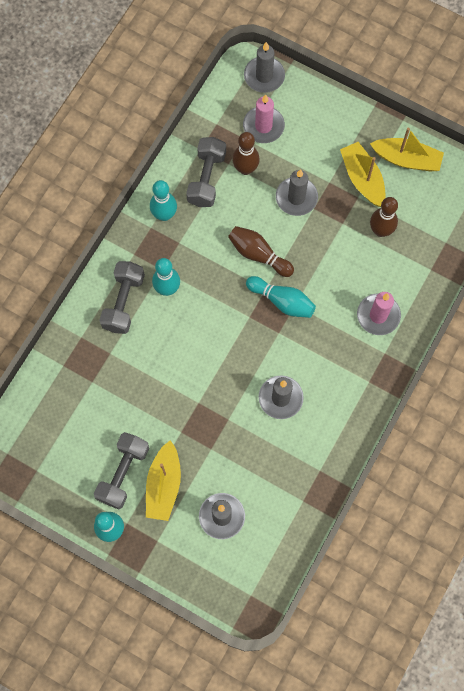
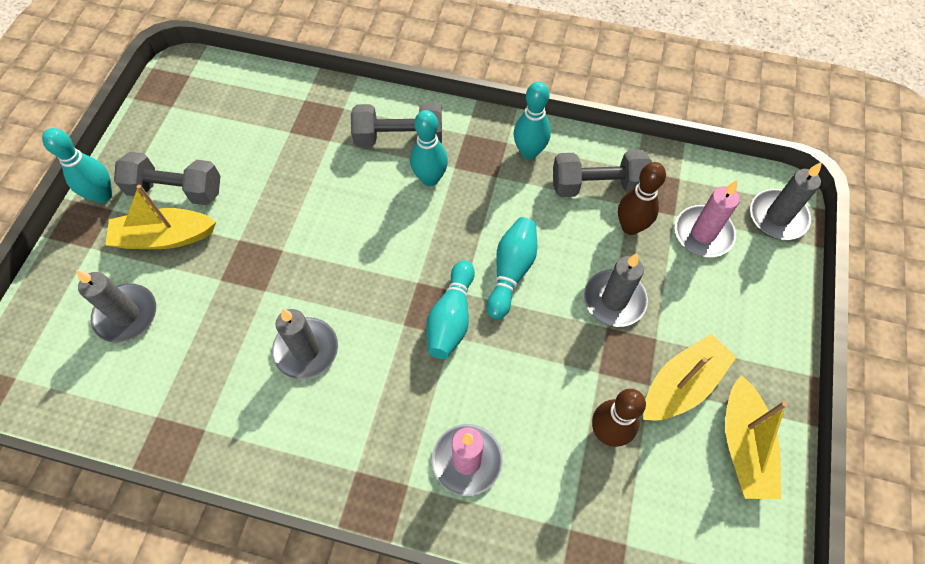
camera: 75 degrees right, 10 degrees down
(258, 254) = (511, 272): brown bowling pin -> turquoise bowling pin

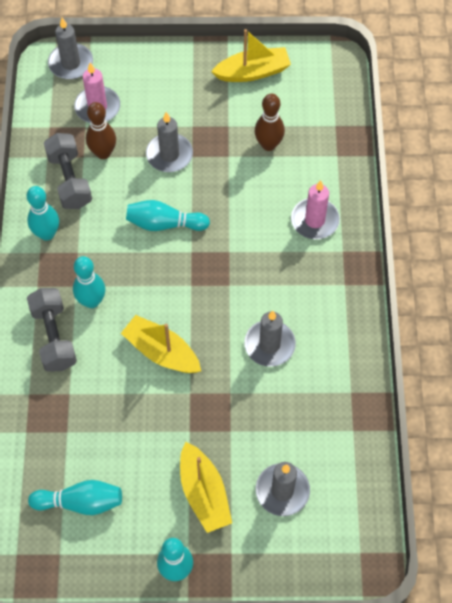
camera: 105 degrees left, 0 degrees up
(176, 190) = (154, 505): grey dumbbell -> none
(451, 318) = (214, 254): turquoise bowling pin -> turquoise bowling pin (80, 502)
(681, 385) = (222, 108): yellow boat -> yellow boat (161, 352)

